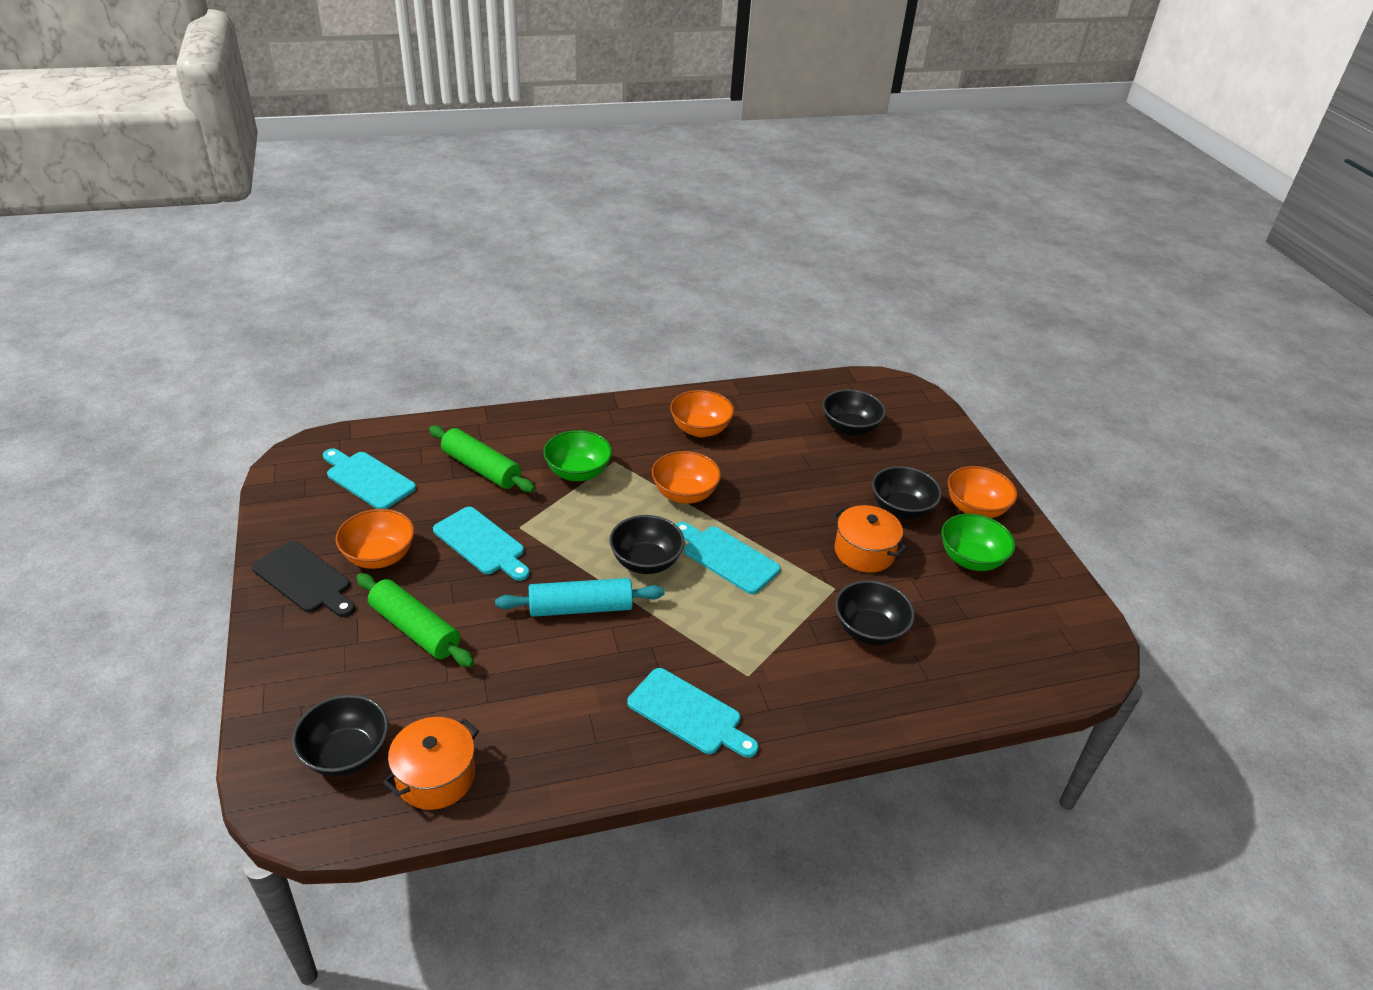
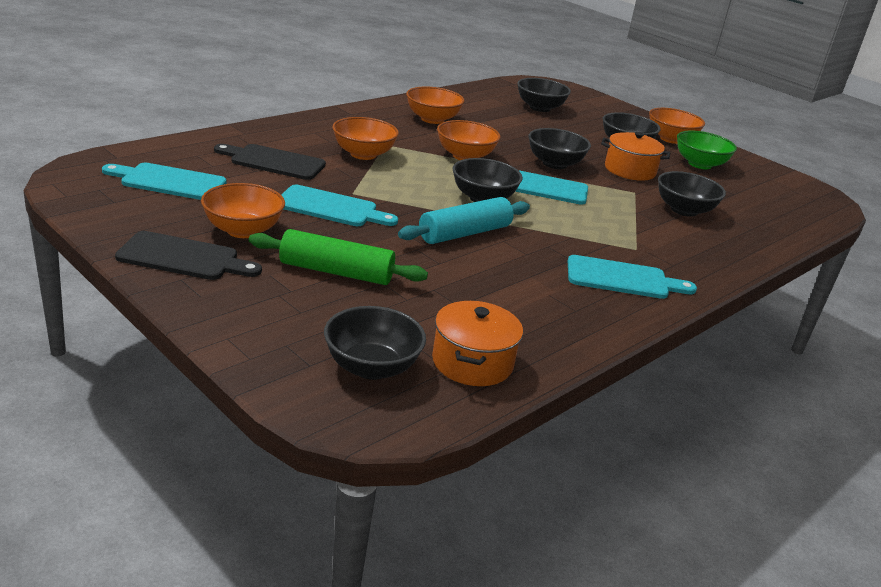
camera: 30 degrees left, 10 degrees down
(481, 468) = (274, 162): green rolling pin -> black cutting board
(578, 472) = (363, 154): green bowl -> orange bowl
(779, 524) = (554, 164): none -> black bowl

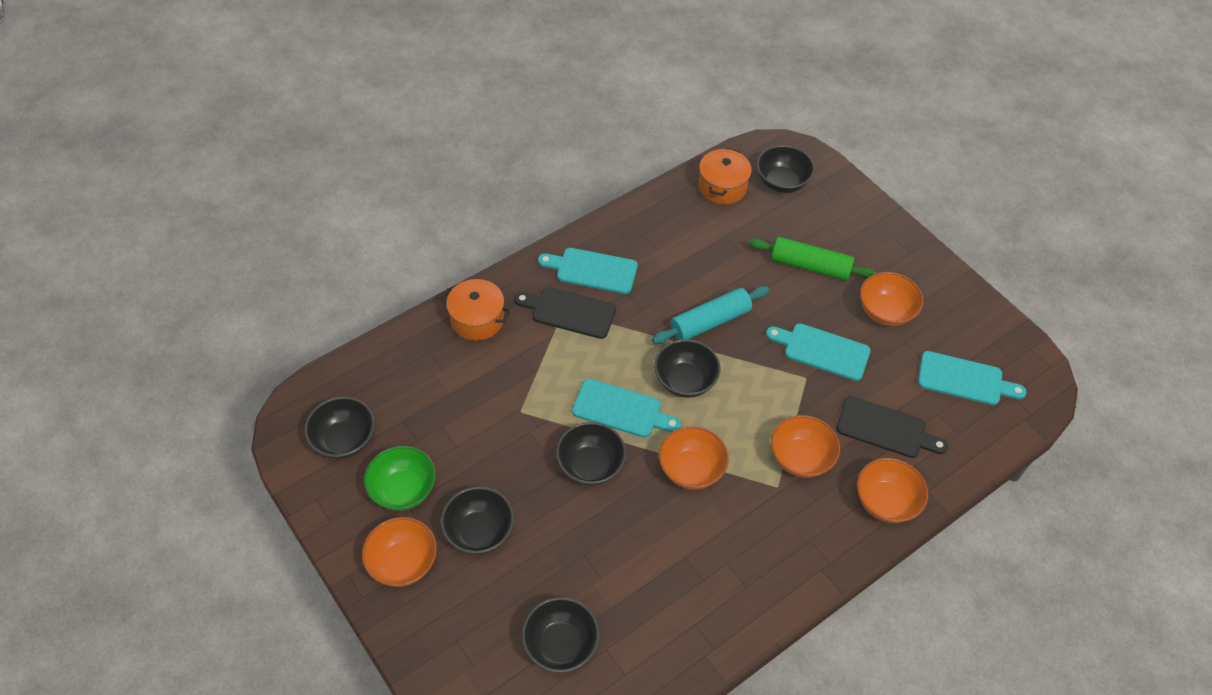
camera: 170 degrees left, 25 degrees up
(183, 258) = (917, 275): black cutting board -> black cutting board (569, 312)
(432, 119) = (720, 570): orange bowl -> orange bowl (885, 502)
(630, 170) = (504, 461): orange pot -> orange pot (477, 319)
(684, 210) = (482, 380): black bowl -> black bowl (344, 440)

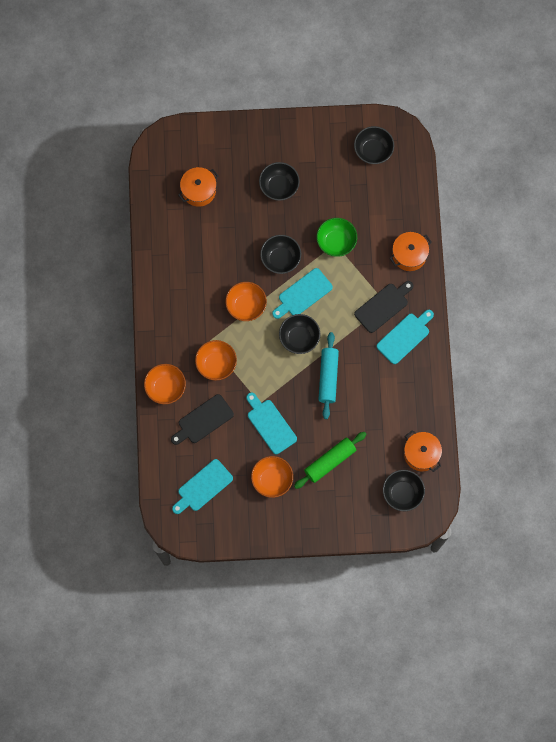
camera: 125 degrees right, 20 degrees up
(403, 490) = (325, 164): green bowl -> green bowl (336, 242)
(403, 563) = (285, 144): orange bowl -> none
(561, 644) = (199, 190): black bowl -> orange pot
(822, 351) = (270, 424): turquoise cutting board -> turquoise cutting board turned 90 degrees counterclockwise

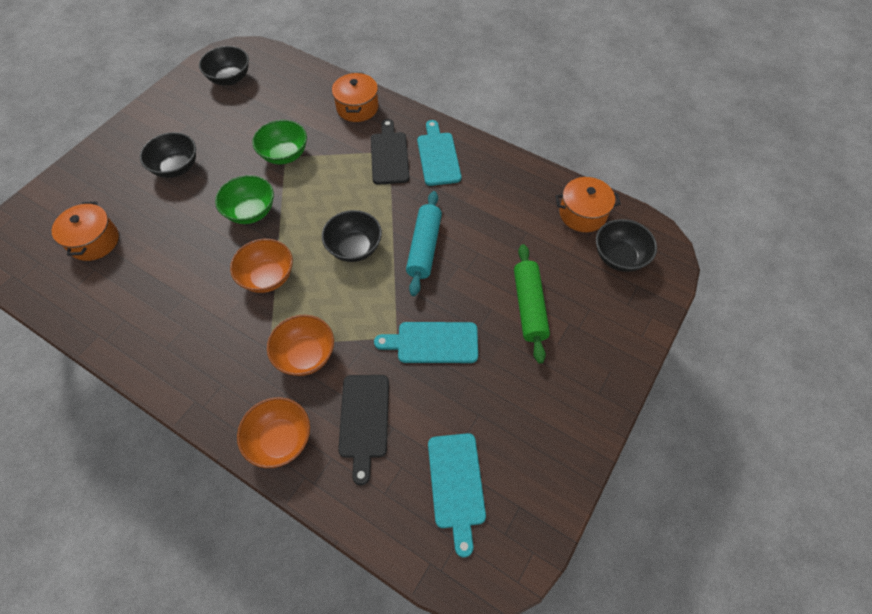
camera: 55 degrees left, 15 degrees down
(272, 480) = (508, 387): orange bowl -> none
(280, 259) = (251, 212): black bowl -> green bowl
(303, 294) = (309, 215): turquoise cutting board -> none
(328, 377) = (424, 247): turquoise rolling pin -> turquoise rolling pin turned 60 degrees clockwise

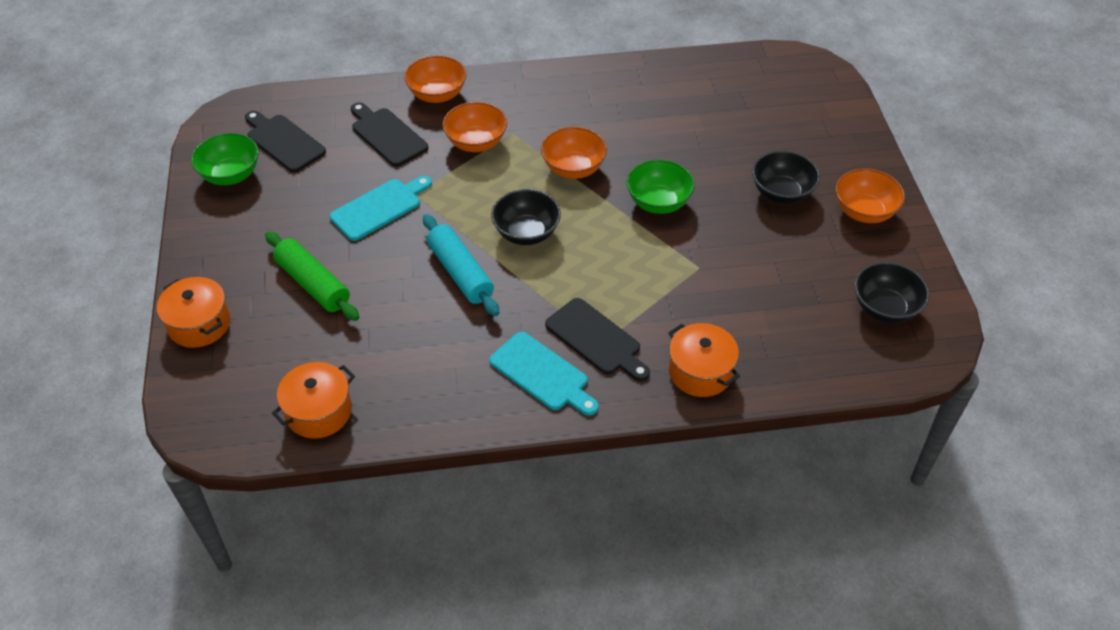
camera: 140 degrees right, 10 degrees down
(94, 241) = (749, 107): orange pot -> orange pot (199, 324)
(155, 127) = (864, 211): none -> orange bowl
(284, 155) = (702, 269): green bowl -> green bowl (231, 175)
(456, 485) = (284, 141): turquoise cutting board -> black cutting board
(619, 257) = (247, 387): black bowl -> none

